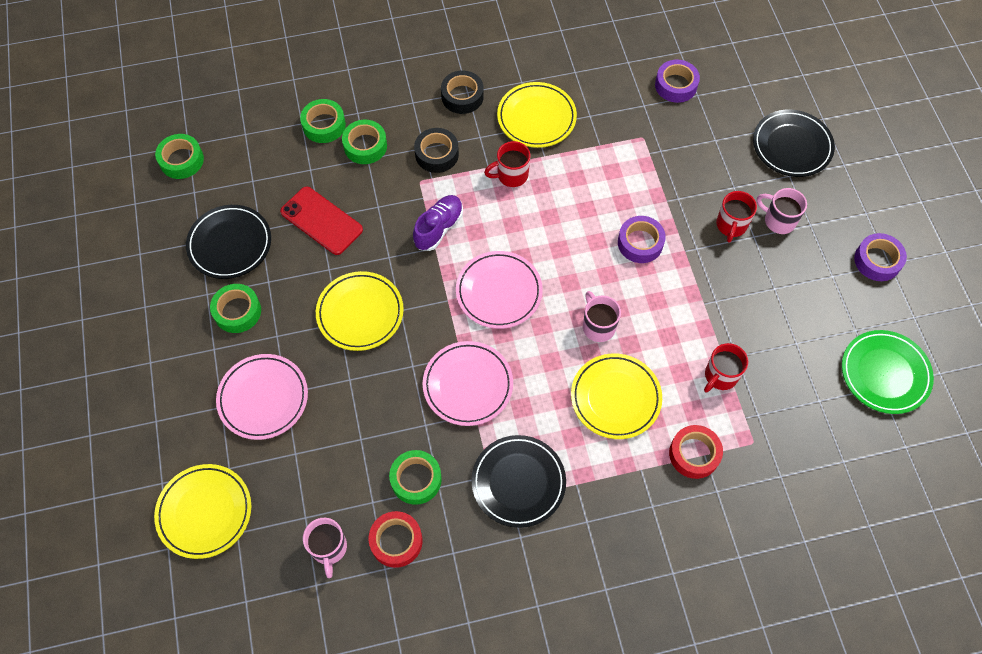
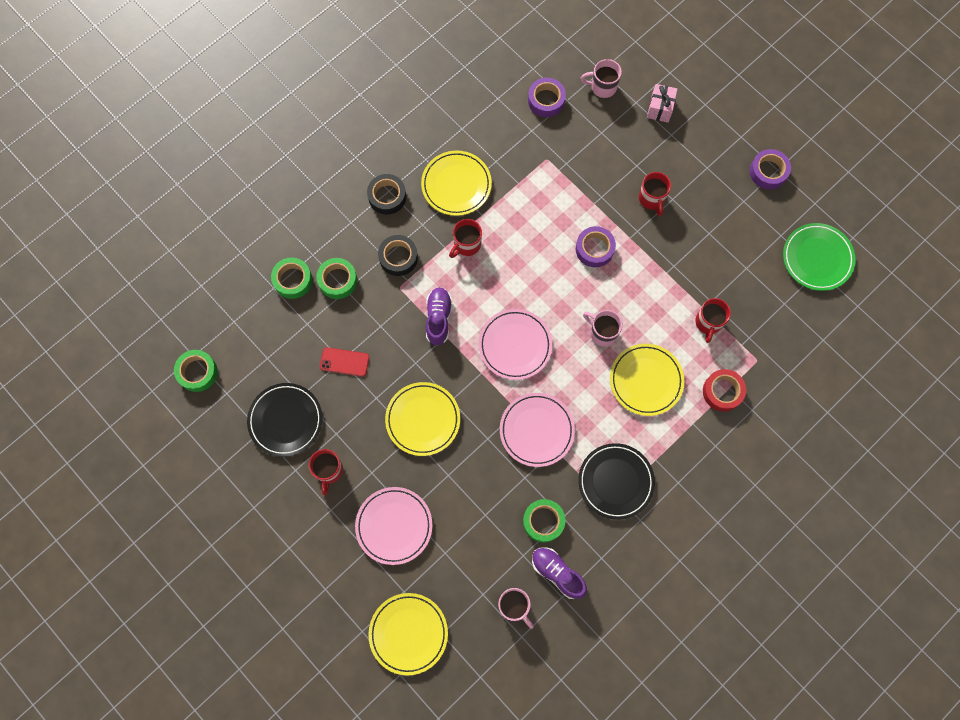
camera: 30 degrees left, 10 degrees up
(237, 311) = (329, 471): green tape -> red mug
(321, 221) = (344, 362): red phone -> red phone, size x0.66
(396, 541) = (557, 573): red tape -> purple shoe
(778, 220) = (683, 176): pink mug -> pink mug (602, 87)
(792, 146) = (660, 108): black plate -> pink gift

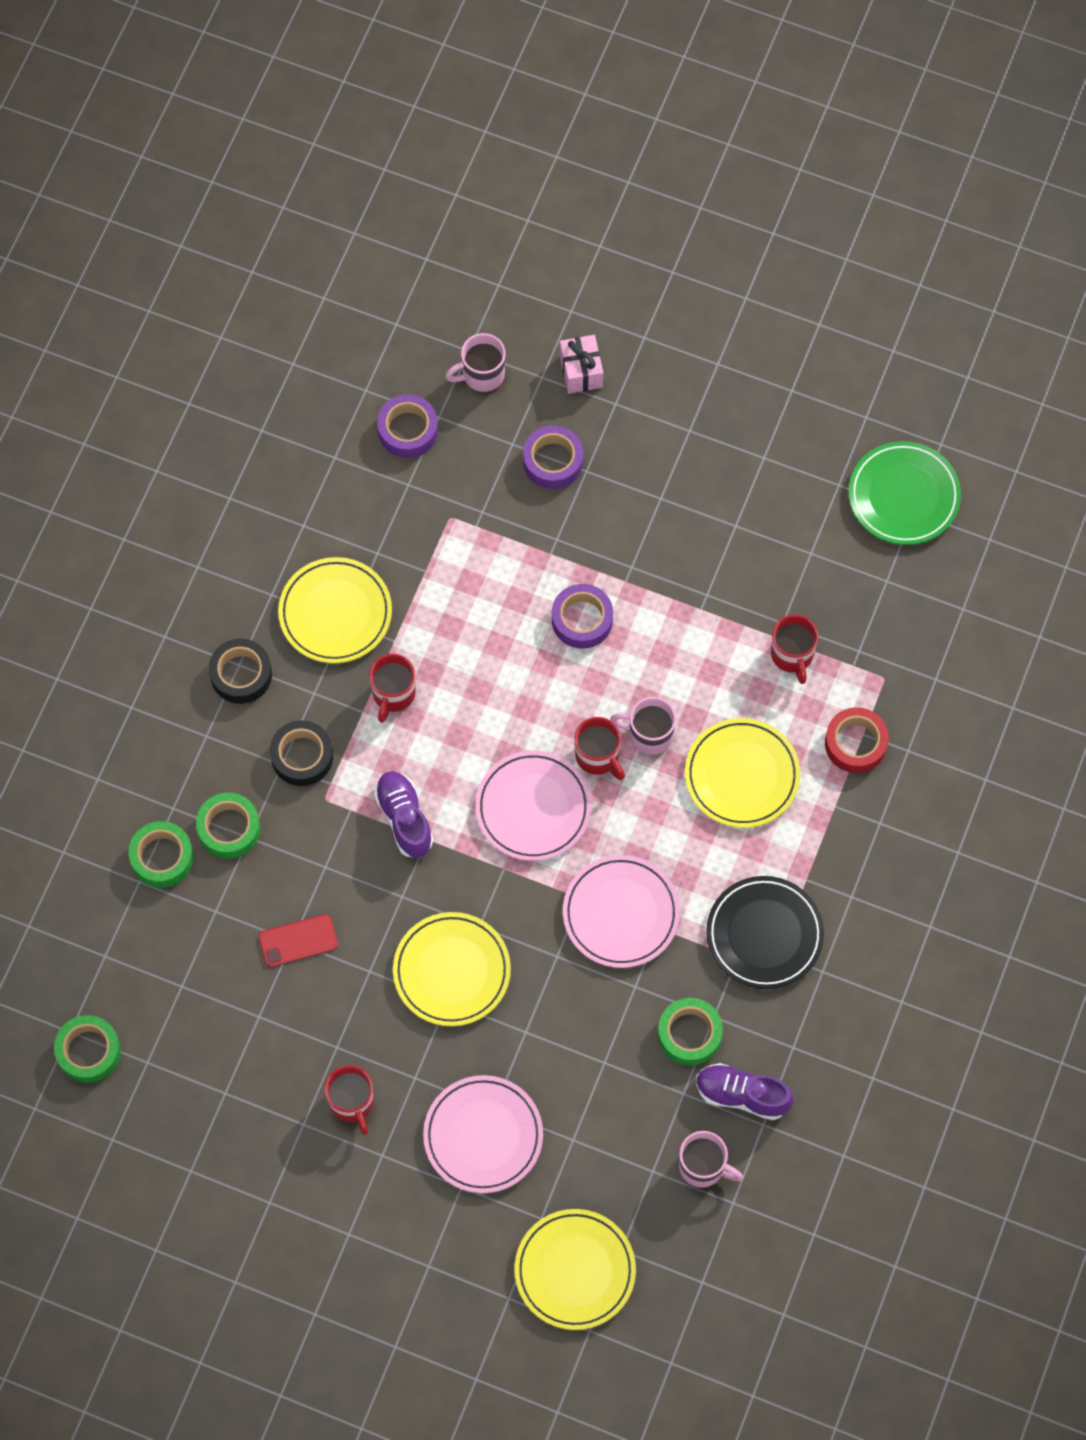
camera: 25 degrees left, 5 degrees down
(285, 420) = (254, 1061): black plate -> none
(651, 199) = (630, 511): red mug -> red mug (598, 756)
(768, 172) = (779, 399): purple tape -> purple tape (553, 461)

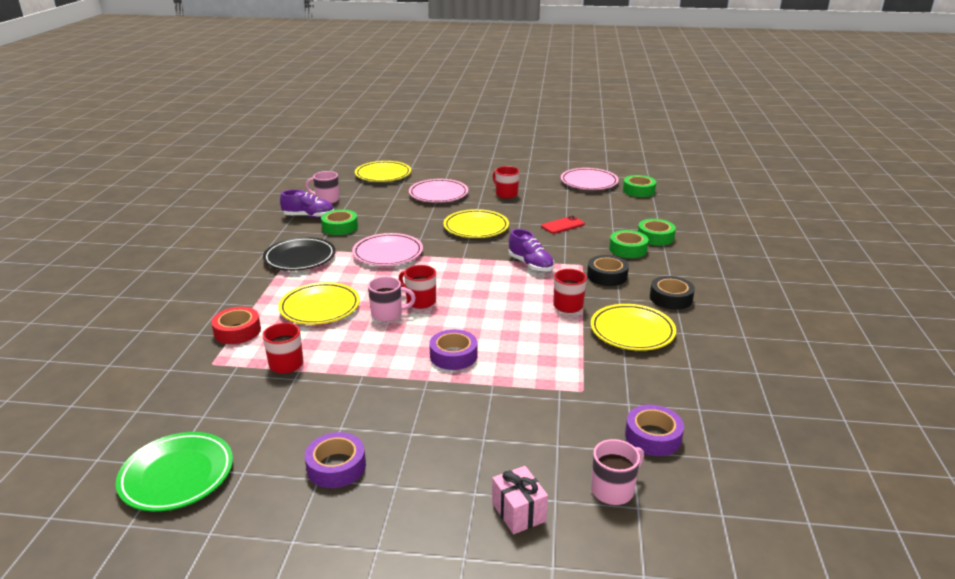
camera: 165 degrees right, 40 degrees down
(533, 808) = (454, 278): pink plate -> pink plate (589, 182)
(553, 461) = (516, 440): purple tape -> purple tape (336, 466)

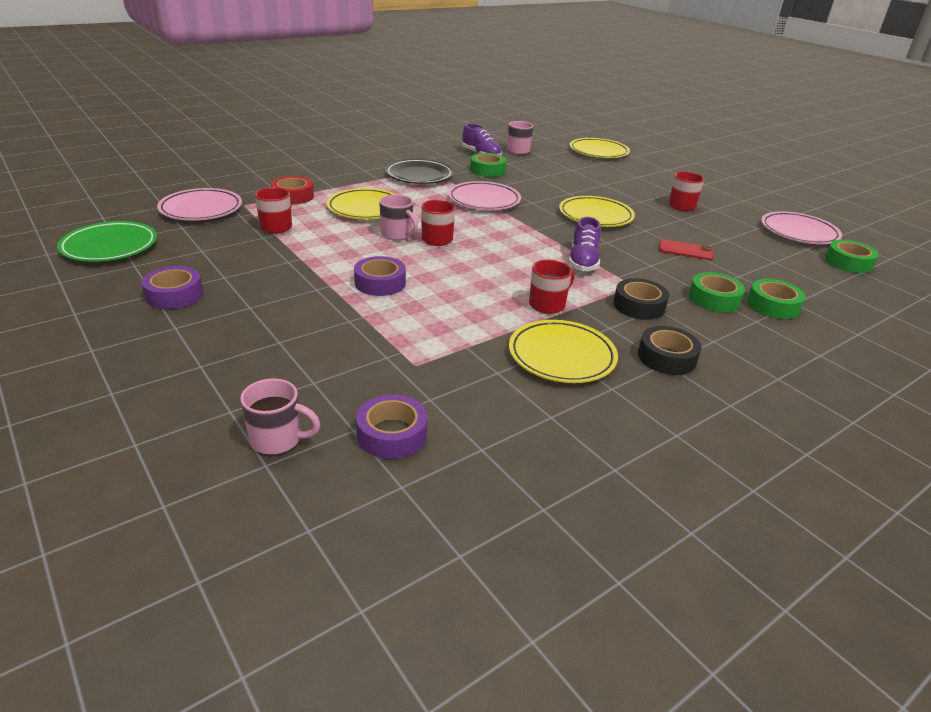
camera: 45 degrees right, 5 degrees up
(438, 194) = (616, 181): pink plate -> pink plate (201, 209)
(518, 512) = (194, 397): pink gift -> none

